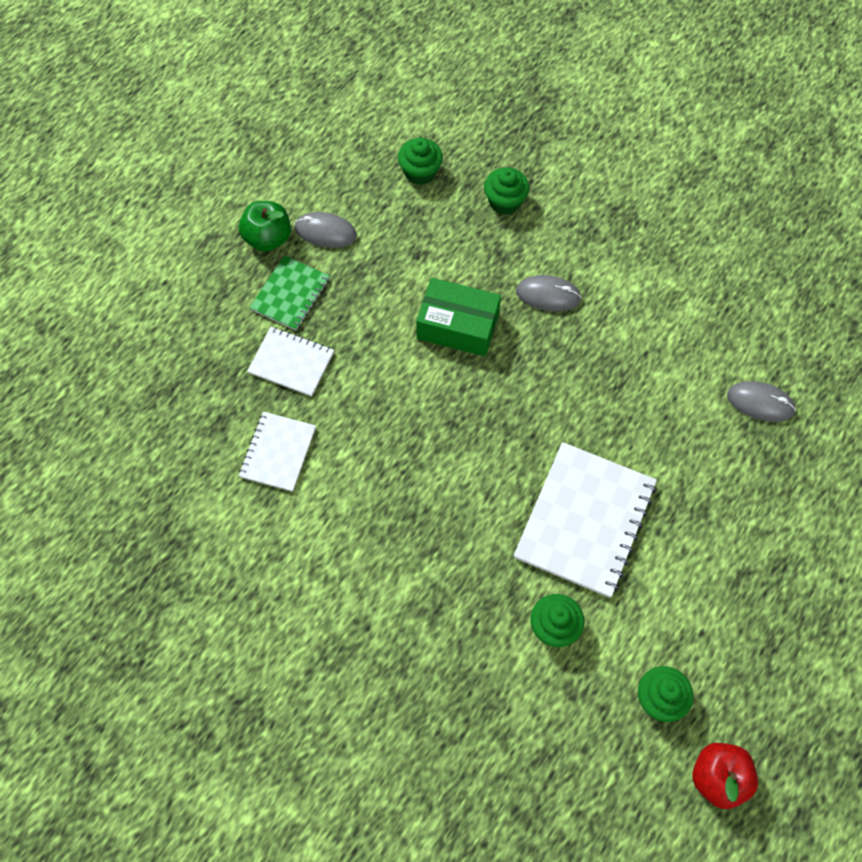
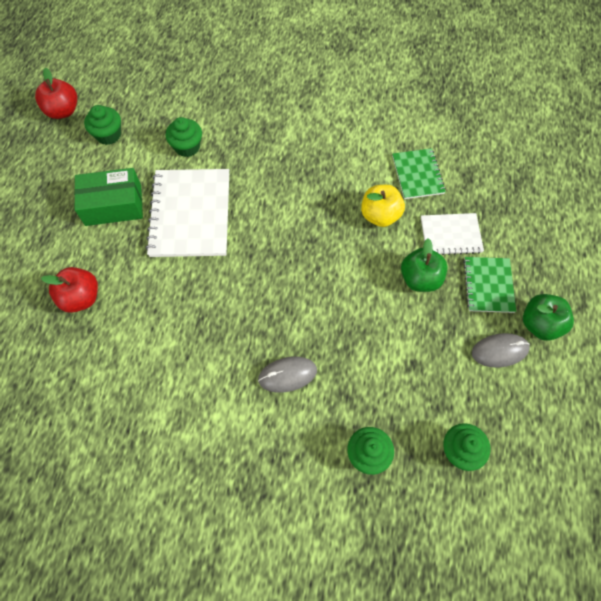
camera: 155 degrees right, 0 degrees up
(278, 452) = (417, 175): white notebook -> green notebook
(356, 420) = (380, 215): none -> yellow apple
(357, 330) = (420, 279): none -> green apple
(458, 326) = (347, 315): green box -> green box (113, 205)
(747, 467) = (81, 298): none -> red apple
(760, 403) = (80, 354): grey mouse -> none

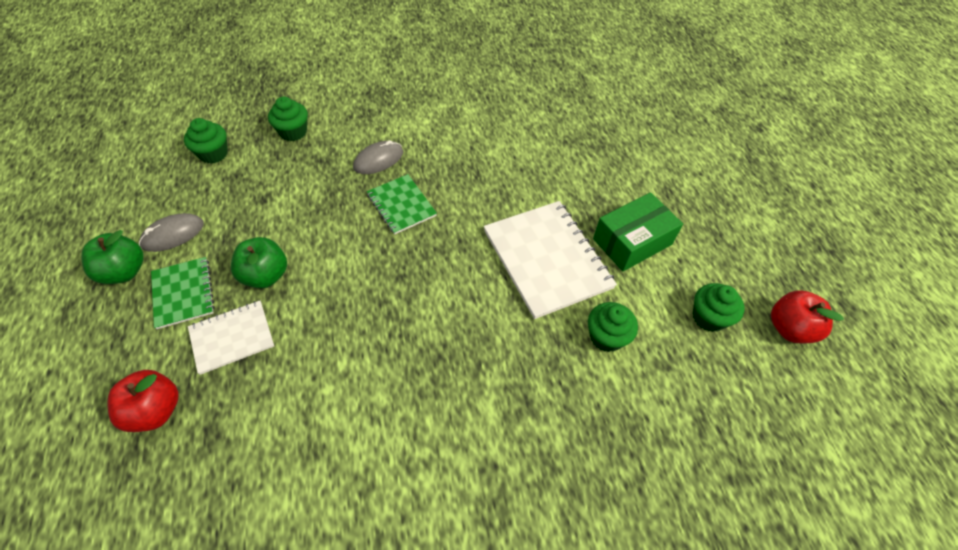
camera: 155 degrees right, 10 degrees down
(81, 298) = (591, 159): red apple -> red apple (155, 410)
(380, 215) = (327, 332): yellow apple -> none
(417, 175) = (286, 409): green notebook -> green notebook (401, 205)

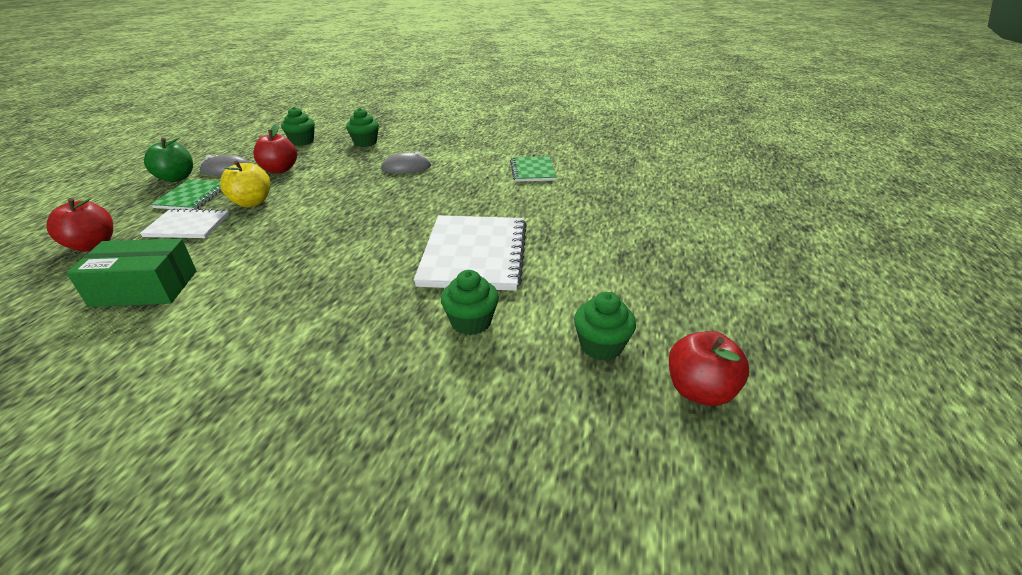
camera: 30 degrees right, 20 degrees down
(239, 212) = (279, 170): none -> red apple
(265, 275) = (252, 202): green apple -> yellow apple
(401, 205) = (392, 193): green notebook -> green notebook (532, 170)
(632, 241) = (572, 266): green box -> green box (144, 288)

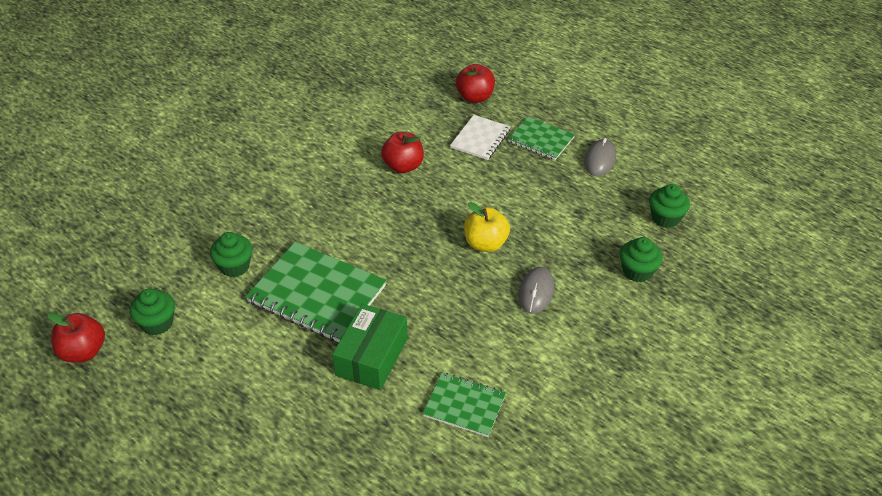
camera: 115 degrees right, 10 degrees up
(144, 288) = (393, 124): green box -> green box (371, 357)
(176, 178) = (592, 129): green apple -> none
(252, 202) = (506, 173): yellow apple -> yellow apple (485, 243)
(279, 170) = (580, 195): red apple -> red apple (403, 166)
(474, 254) = (317, 294): white notebook -> green notebook

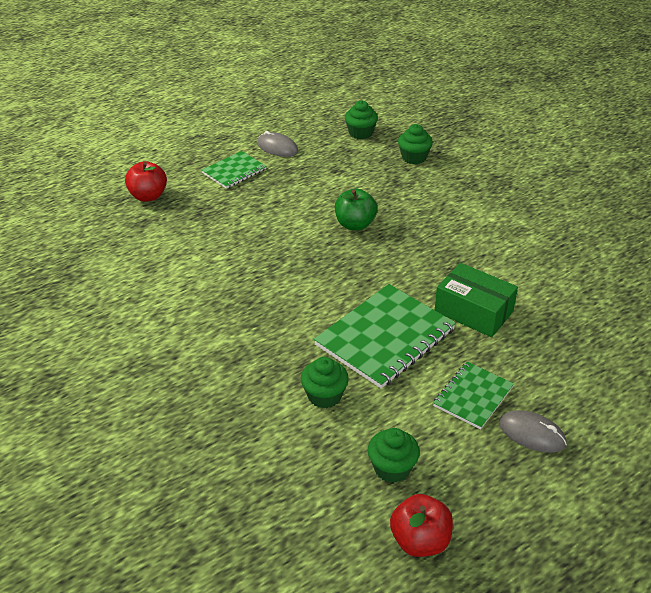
camera: 75 degrees left, 5 degrees down
(403, 166) = (226, 256): red apple -> none
(464, 406) = (536, 267): green notebook -> green notebook (473, 396)
(480, 139) = (212, 203): white notebook -> none
(485, 243) = (355, 224): yellow apple -> green apple
(536, 292) = (421, 209): grey mouse -> grey mouse (531, 434)

